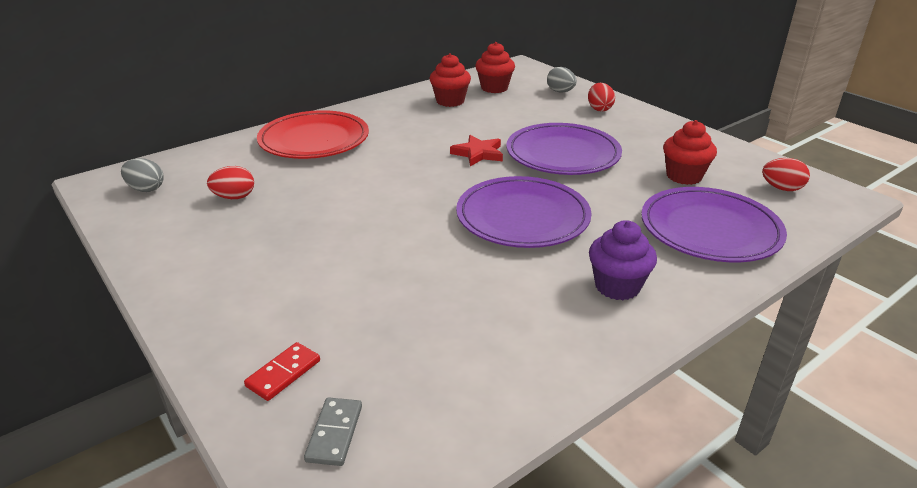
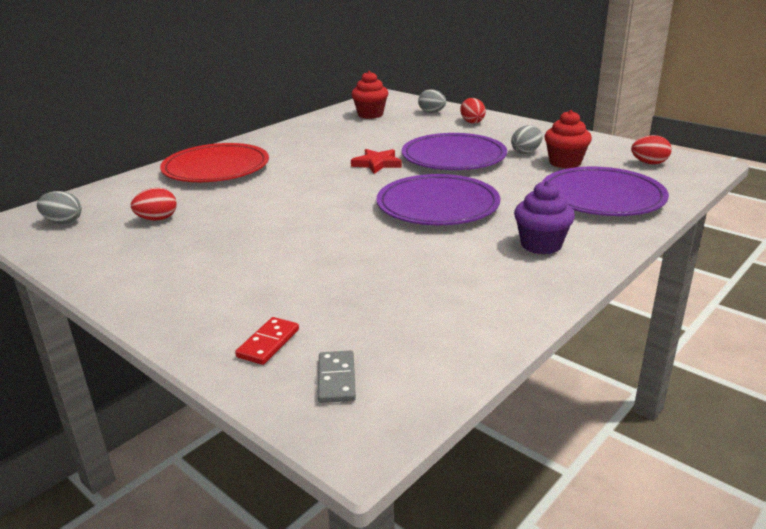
camera: 10 degrees left, 5 degrees down
(450, 101) = (333, 128): red cupcake -> none
(645, 156) = (526, 152): none -> grey egg

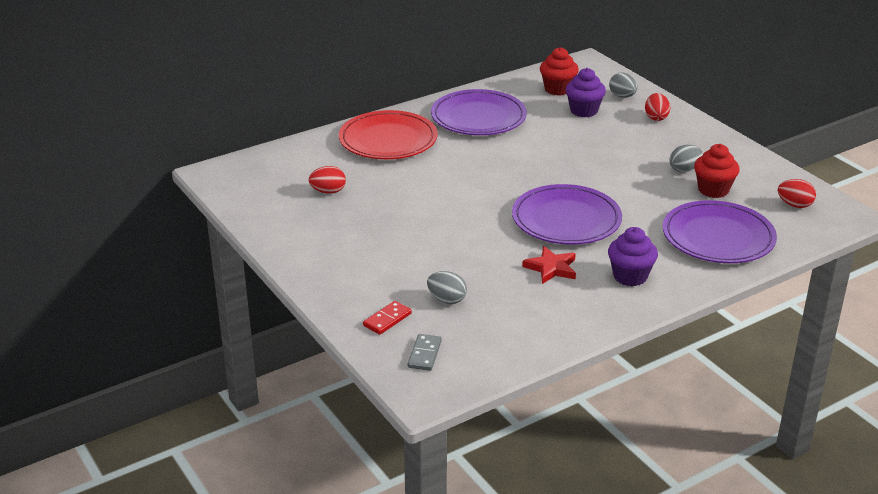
camera: 15 degrees right, 5 degrees up
(63, 222) = (253, 181): grey egg -> grey egg (447, 300)
(377, 164) = (535, 160): red star -> red star (551, 268)
(403, 125) = (584, 111): none -> purple cupcake
(453, 157) = (611, 164): purple plate -> purple plate (478, 117)

